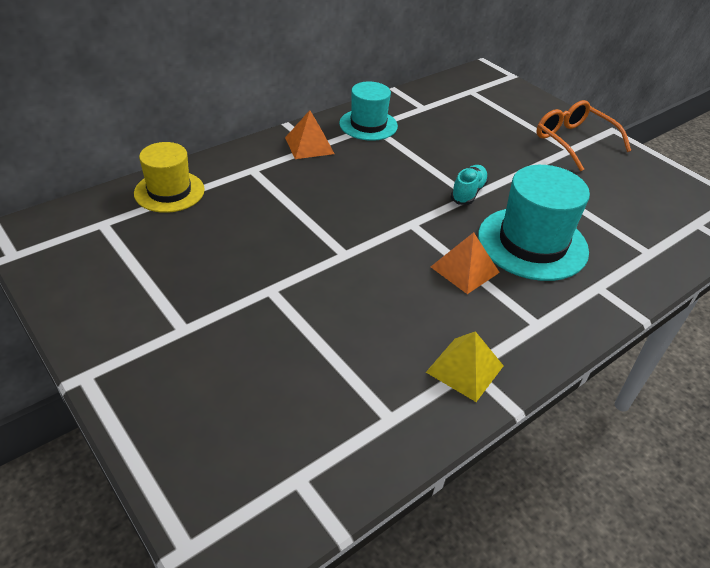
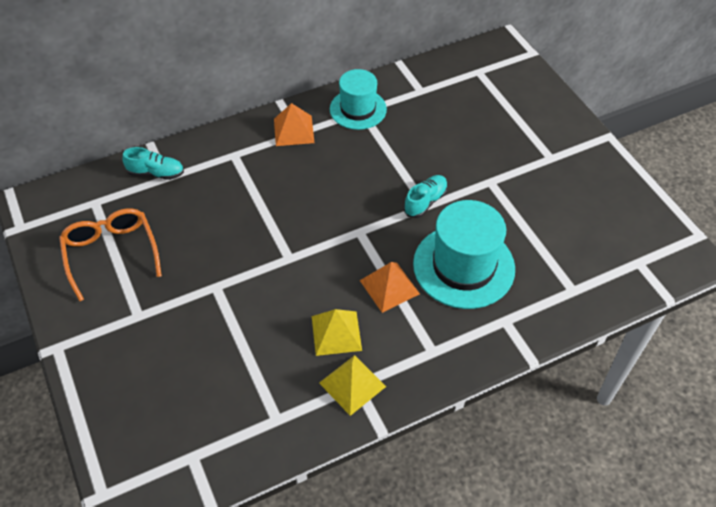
camera: 15 degrees right, 10 degrees up
(169, 191) = (156, 173): yellow hat -> turquoise shoe
(425, 319) = (336, 333): none -> yellow pyramid
(573, 141) = (559, 148): orange glasses -> orange glasses (111, 253)

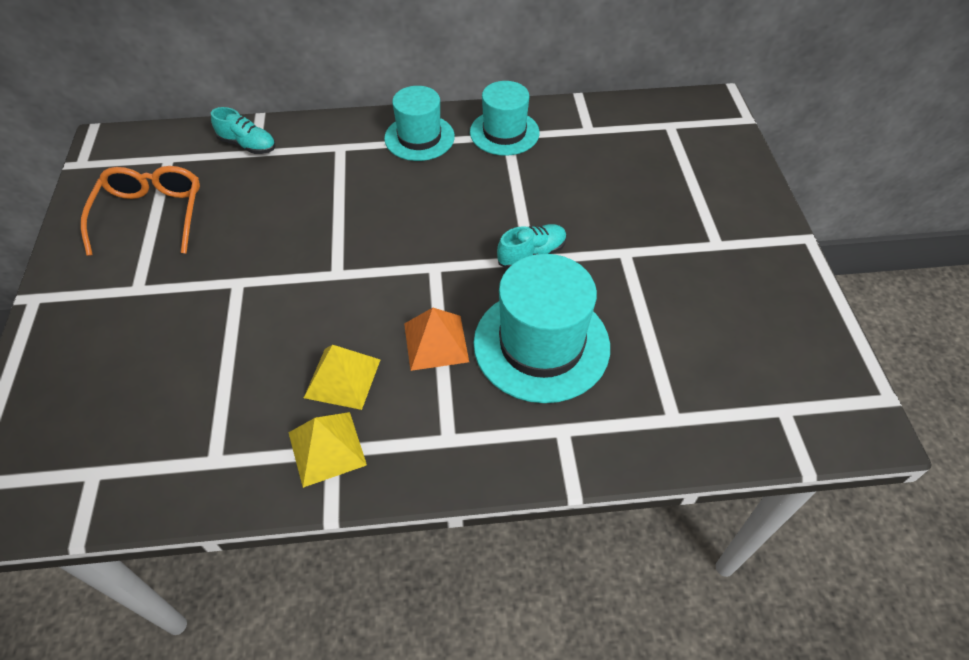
camera: 20 degrees right, 0 degrees up
(293, 130) = (419, 137): orange pyramid -> turquoise hat

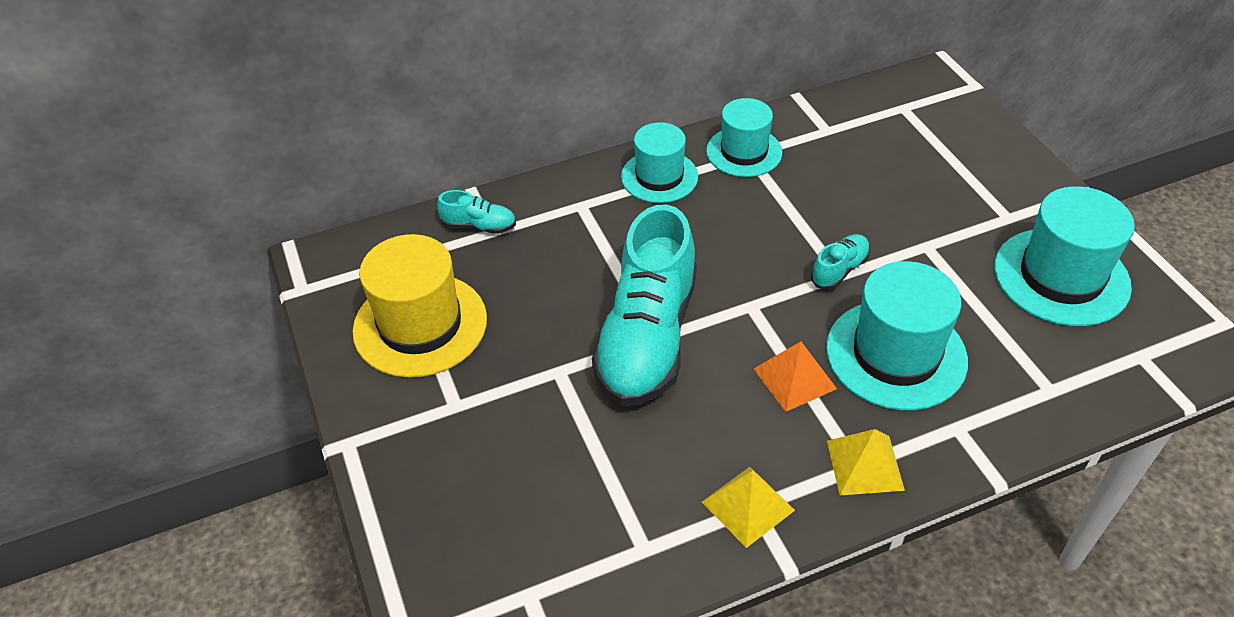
camera: 15 degrees left, 5 degrees down
(151, 214) = (420, 325): orange glasses -> yellow hat
(328, 272) = (647, 338): none -> turquoise shoe
(342, 378) = (724, 436): yellow pyramid -> yellow pyramid (865, 465)
(741, 312) = (1061, 277): none -> turquoise hat

